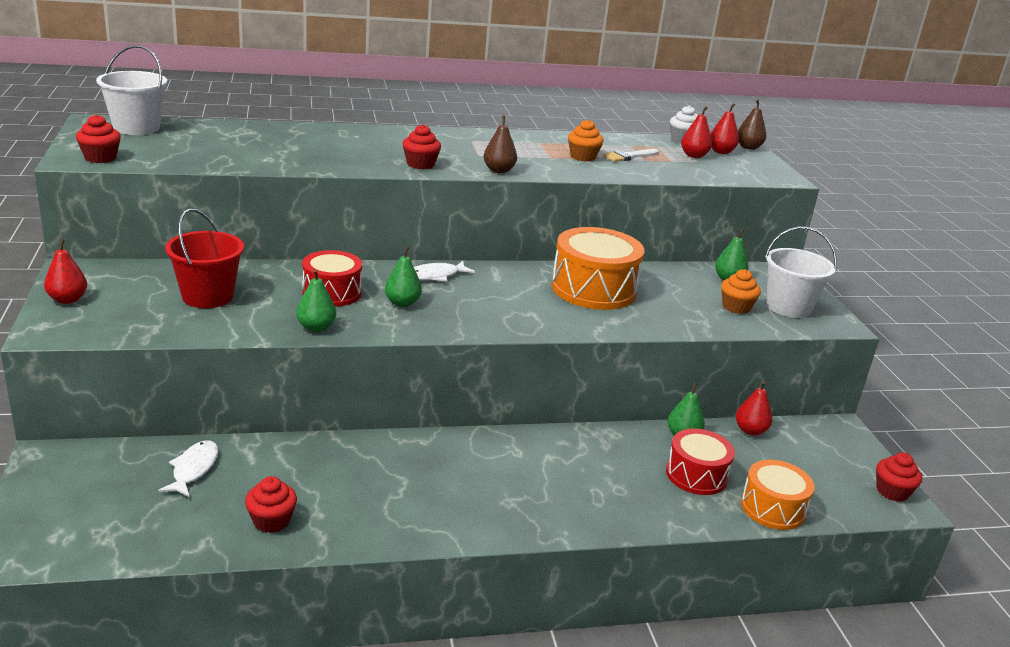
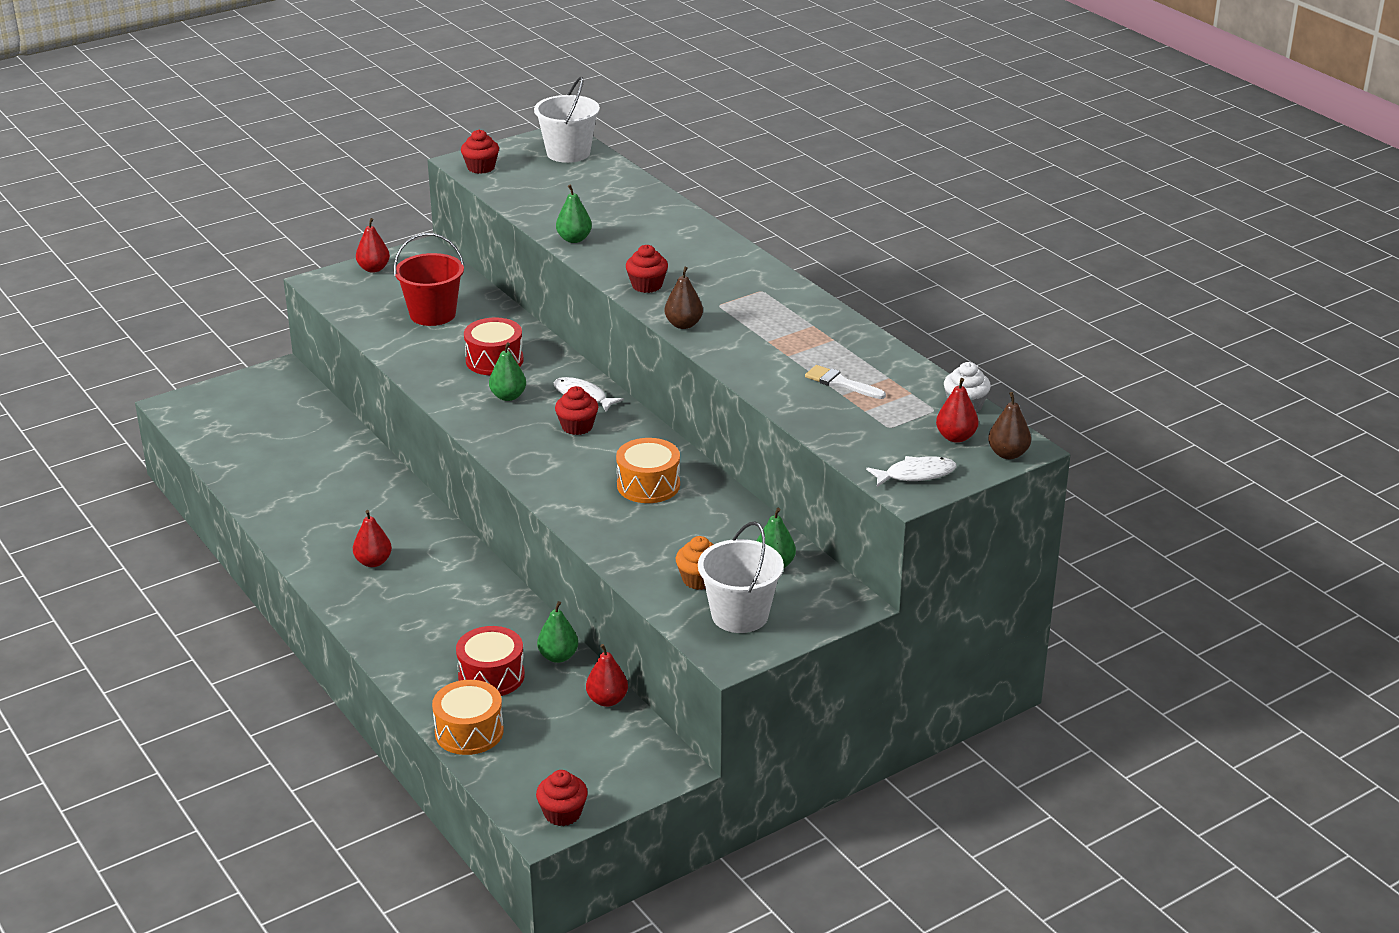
camera: 70 degrees right, 5 degrees up
(193, 469) = (308, 430): white fish -> white fish (916, 474)
(271, 521) = (270, 482): red cupcake -> red cupcake (577, 426)
(316, 327) = (424, 373): green pear -> green pear (574, 239)
(583, 157) = (797, 357): orange cupcake -> none
(593, 289) = (648, 485): orange drum -> orange drum, size x0.64
(694, 156) = (908, 422): red pear -> red pear (373, 562)

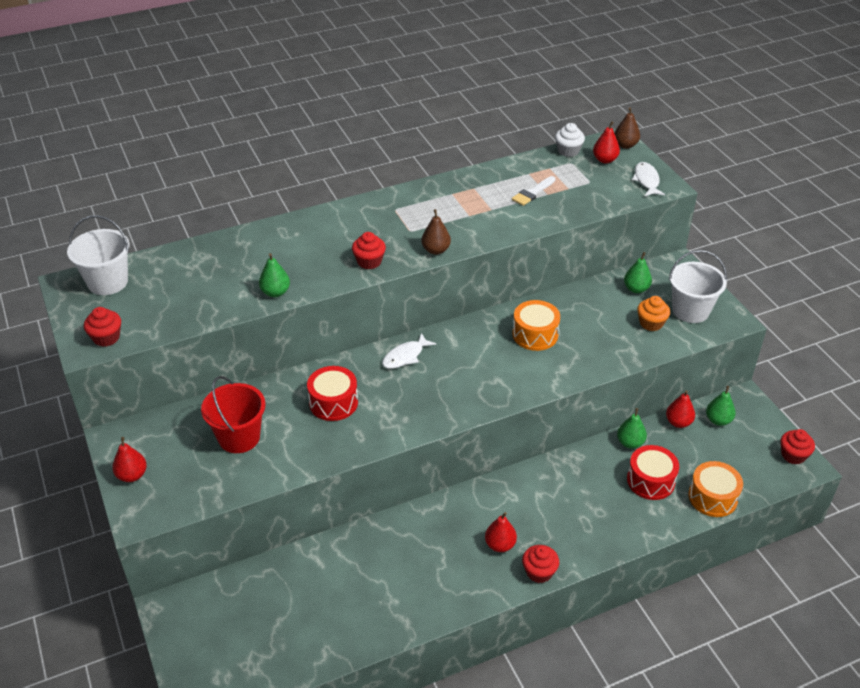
camera: 80 degrees left, 10 degrees up
(508, 396) = (394, 398): green pear -> green pear (718, 420)
(577, 426) = (448, 363): red cupcake -> red cupcake (539, 572)

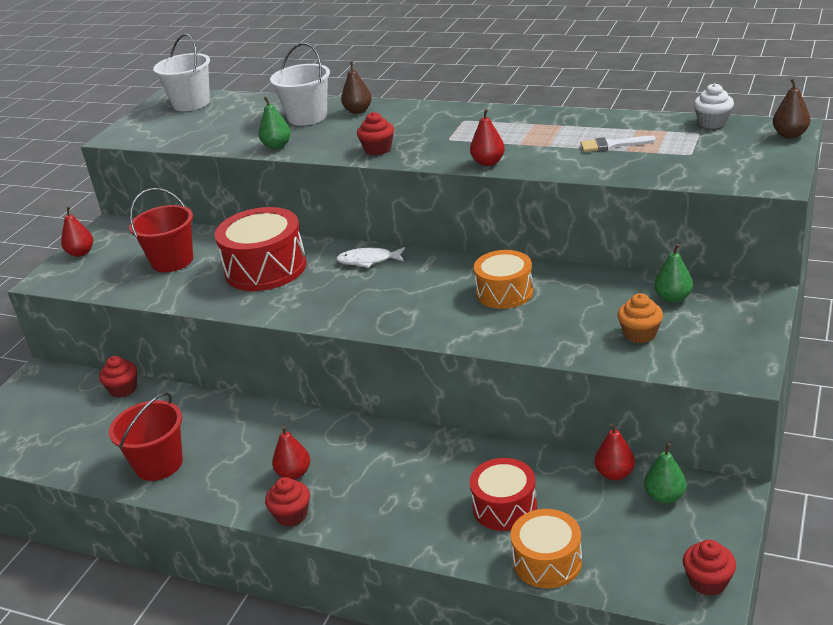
camera: 50 degrees right, 10 degrees down
(106, 337) = (134, 135): red cupcake -> red cupcake (123, 389)
(333, 402) = (265, 268): red drum -> red drum, size x1.57
(394, 604) = (159, 464): none -> red bucket
(436, 250) = (444, 159): brown pear -> brown pear (358, 111)
(605, 160) = (741, 141): red pear -> red pear (488, 162)
(630, 443) = (534, 463): green pear -> none
(646, 180) = (760, 171): white fish -> none
(690, 310) = (706, 342): white bucket -> white bucket (307, 117)

